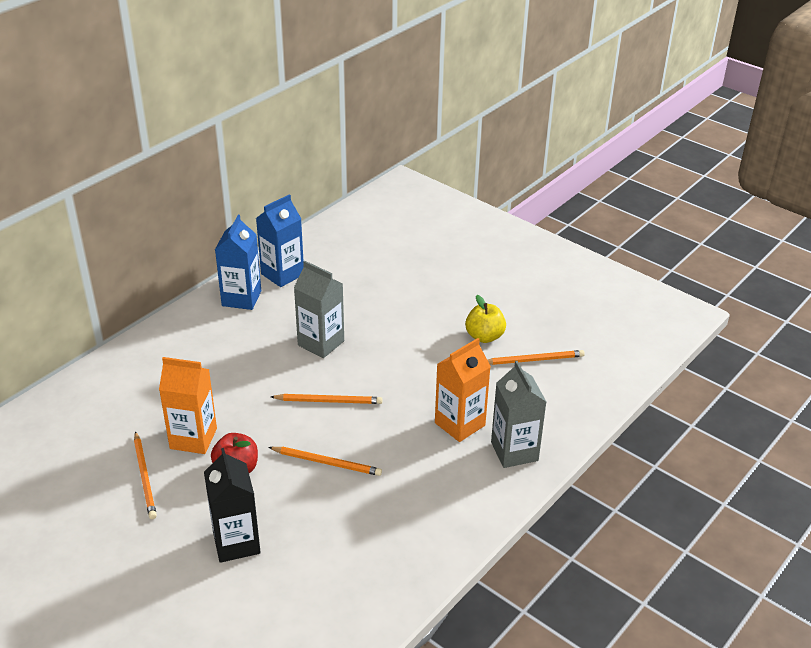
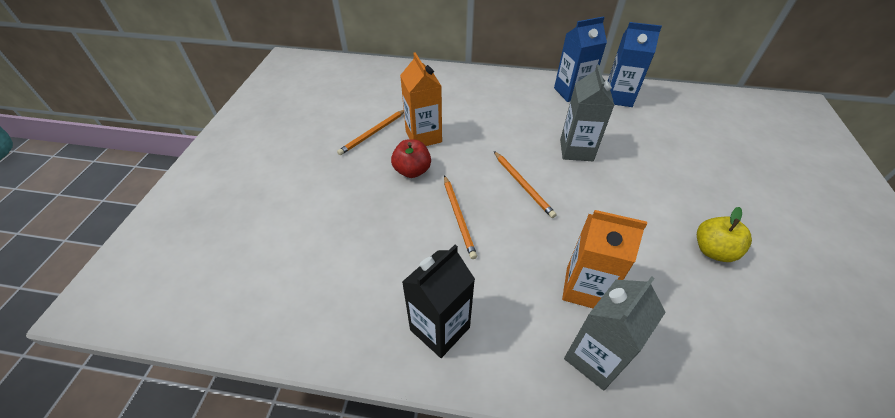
camera: 60 degrees right, 10 degrees up
(236, 542) = (343, 206): black carton -> black carton (440, 328)
(534, 360) = (735, 310): orange pencil -> none

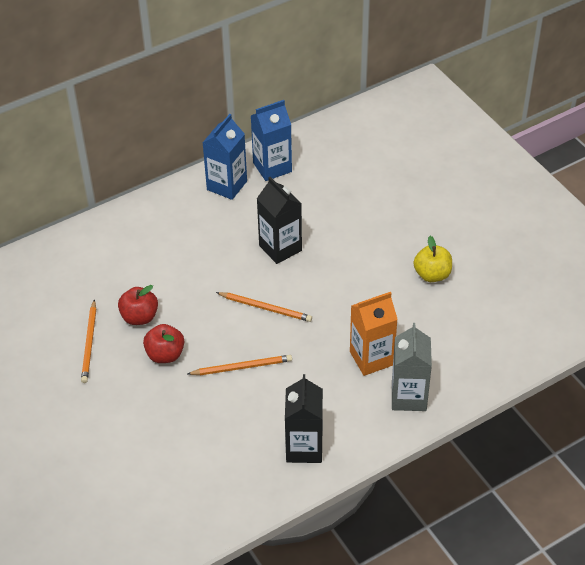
camera: 40 degrees left, 0 degrees up
(423, 136) = (139, 317): orange carton -> red apple
(458, 217) = (242, 367): orange pencil -> orange pencil turned 45 degrees counterclockwise
(576, 150) = (280, 248): grey carton -> black carton

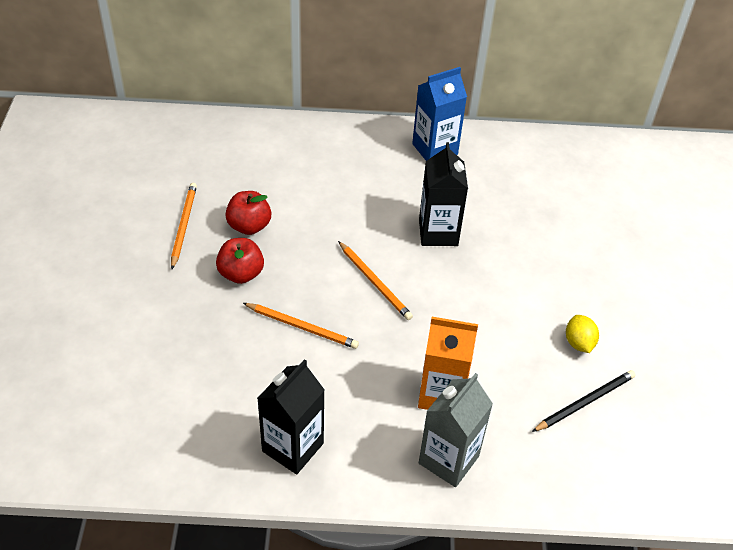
camera: 30 degrees right, 0 degrees up
(89, 343) = (184, 225): orange pencil -> orange pencil turned 150 degrees clockwise
(272, 167) = (493, 154): blue carton -> none
(432, 274) = (578, 343): yellow apple -> yellow lemon
(464, 311) = (585, 402): none -> black pencil

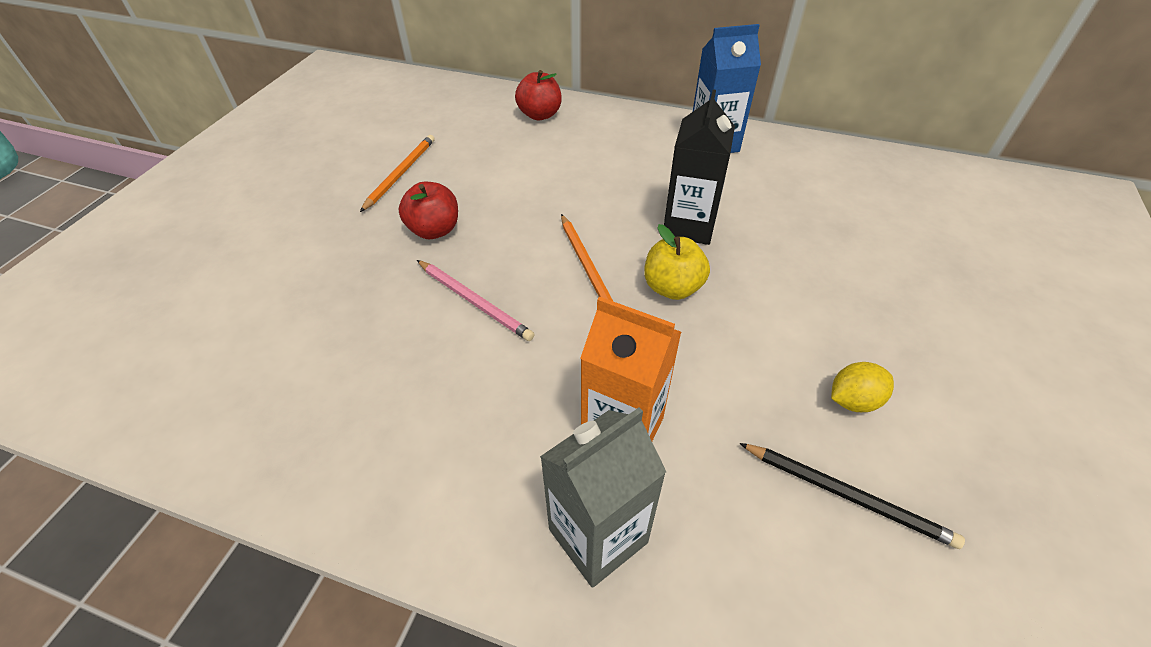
camera: 20 degrees right, 0 degrees up
(249, 226) = (469, 185): red apple -> red apple (540, 115)
(293, 447) = (383, 456): black carton -> none
(302, 327) = (474, 301): orange pencil -> pink pencil
(442, 286) = (672, 288): none -> yellow apple
(578, 343) = (853, 400): yellow lemon -> yellow lemon turned 60 degrees clockwise
(585, 402) = (847, 495): black pencil -> black pencil turned 45 degrees clockwise

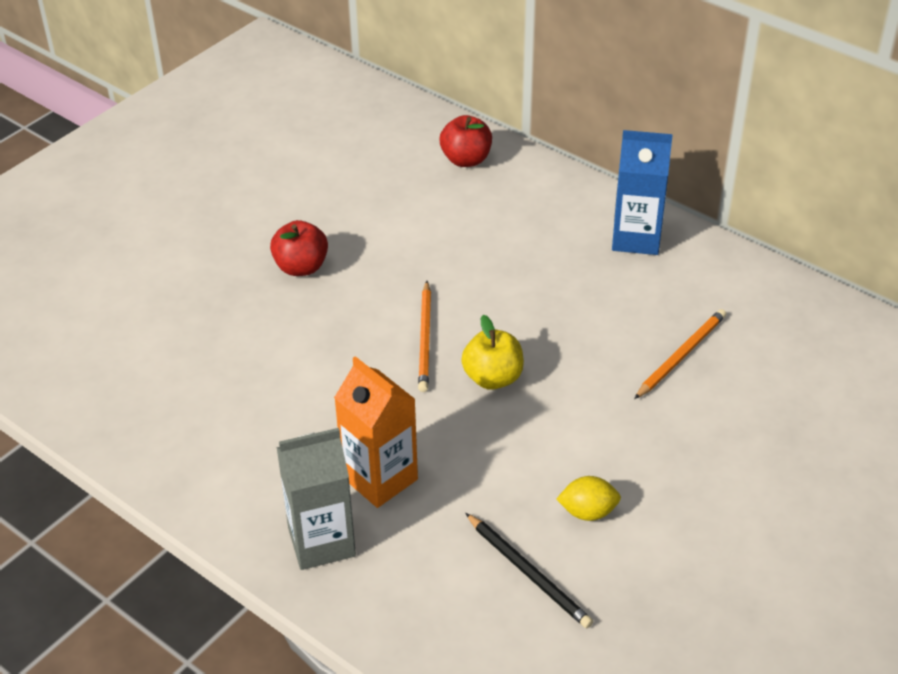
camera: 20 degrees right, 5 degrees down
(401, 173) = (293, 198): orange pencil -> orange pencil (681, 355)
(474, 301) = (308, 344): pink pencil -> none
(688, 226) = (547, 323): black carton -> none

